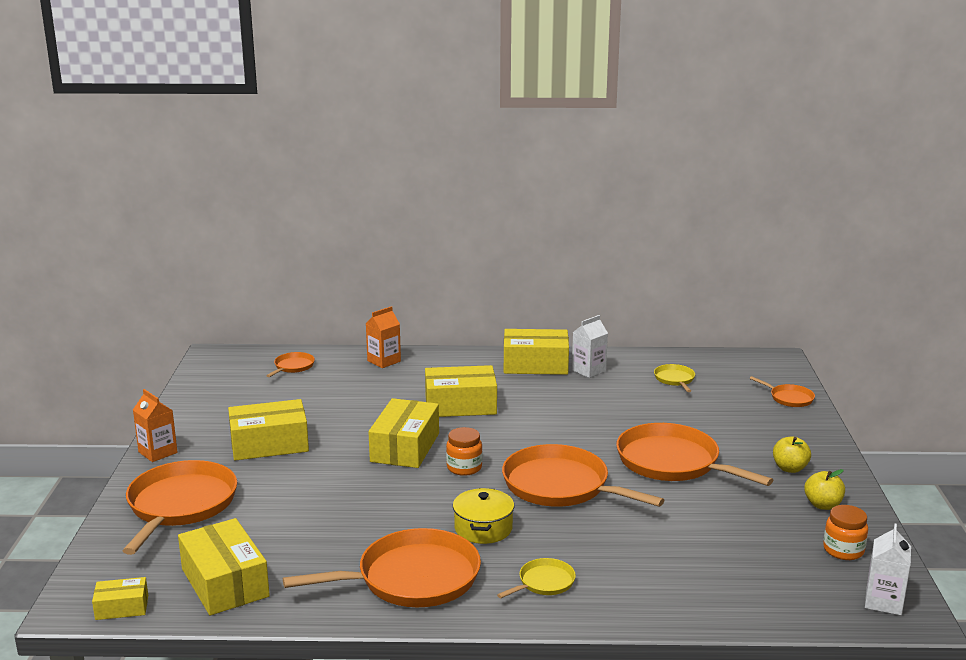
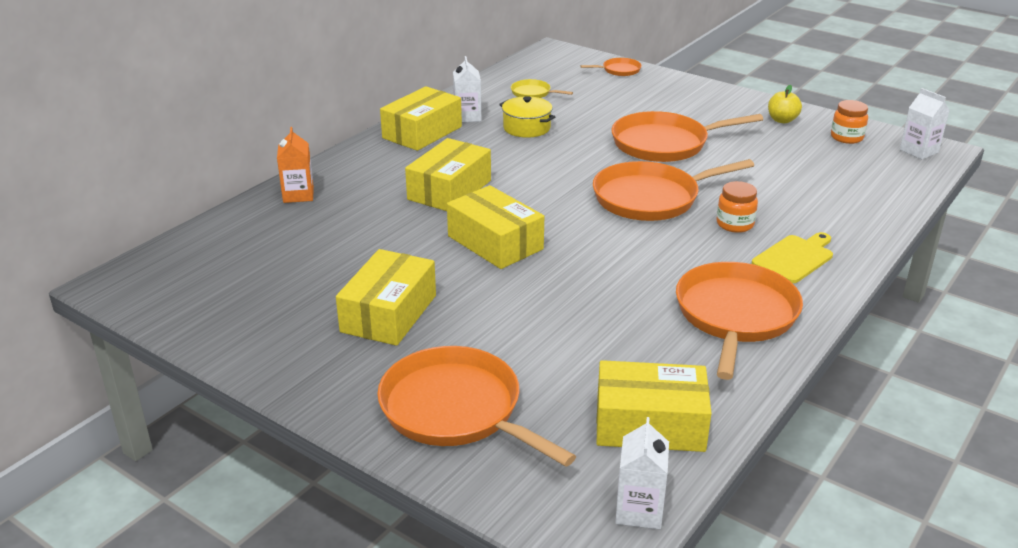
camera: 55 degrees left, 10 degrees up
(122, 607) = (639, 510): yellow box -> white carton
(158, 452) = (308, 392): orange carton -> none
(293, 366) = (227, 246): orange pan -> none
(464, 468) = (570, 228): orange jar -> orange jar (735, 224)
(483, 528) = (684, 255): yellow pot -> yellow pot (526, 128)
(544, 582) = (794, 258): yellow pan -> yellow cutting board
(790, 468) = (721, 110): yellow apple -> none

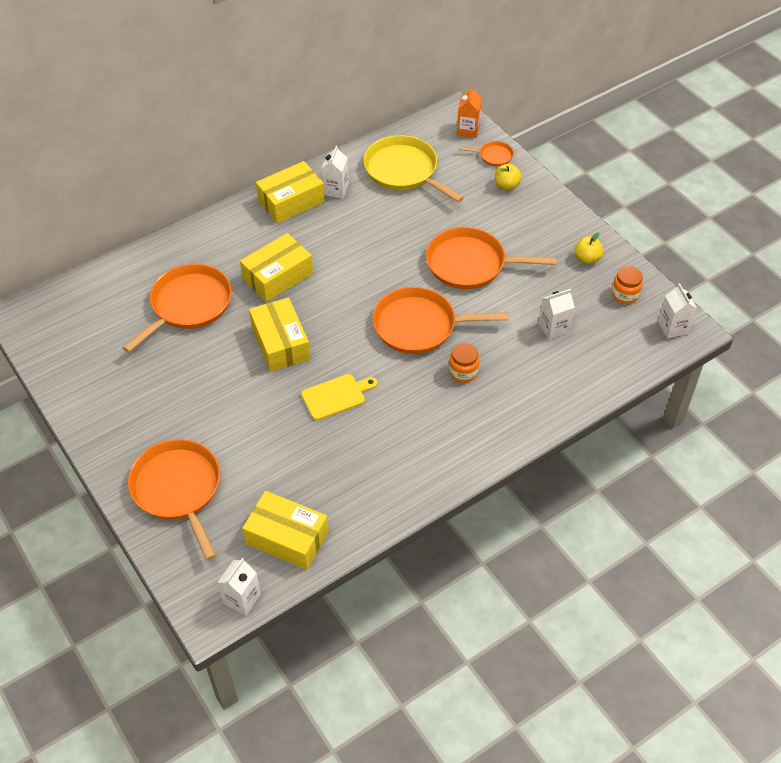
camera: 20 degrees right, 20 degrees up
(298, 195) = (170, 253): orange carton -> orange carton (468, 130)
(389, 313) = (177, 393): yellow box -> none
(526, 128) = (374, 216): yellow pot -> none
(533, 93) = (403, 171): yellow pan -> yellow pan, size x2.16
(651, 86) = (506, 185): none -> yellow apple
(735, 315) = (402, 462): orange pan -> orange pan (188, 305)
(794, 258) = (482, 419): yellow cutting board -> yellow cutting board (336, 396)
(799, 173) = (553, 328): none -> white carton

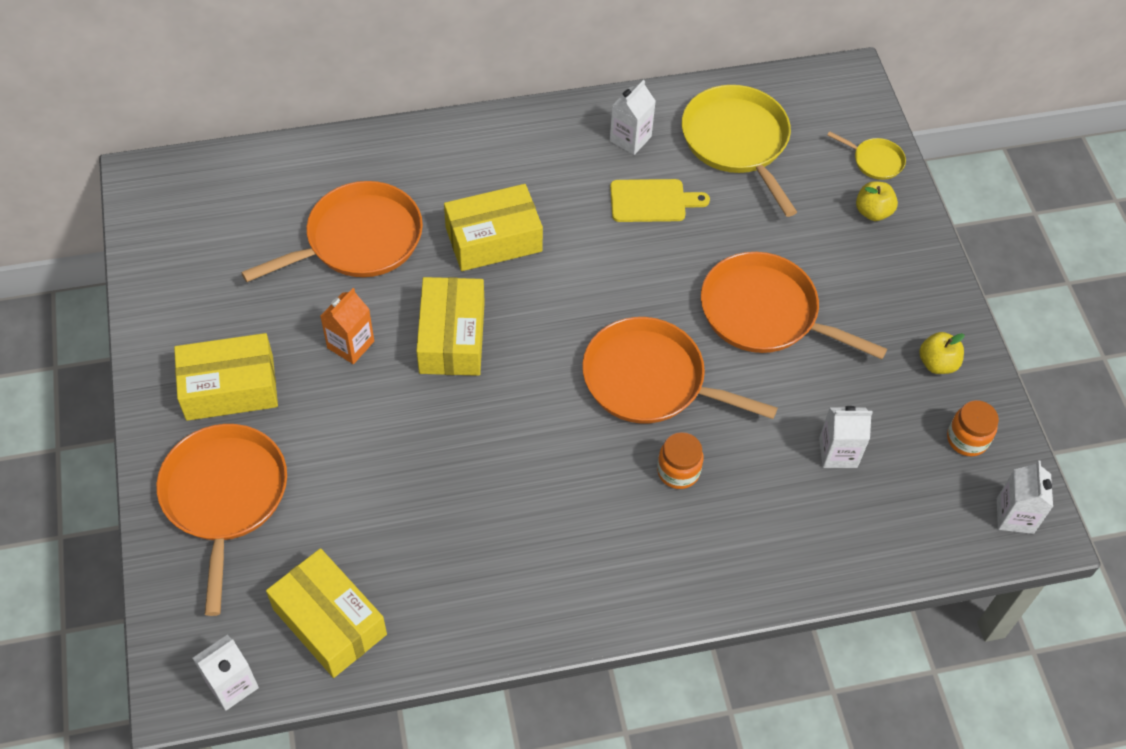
camera: 20 degrees right, 5 degrees up
(291, 201) = (562, 136): yellow box -> yellow box (230, 388)
(336, 396) = (489, 442): yellow cutting board -> yellow cutting board (652, 201)
(468, 130) = (857, 109): orange carton -> orange carton (350, 344)
(494, 156) = (875, 161): orange pan -> yellow pan

